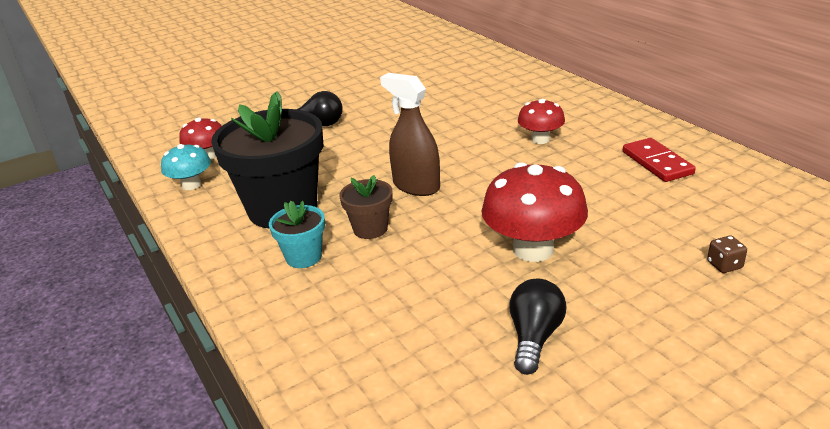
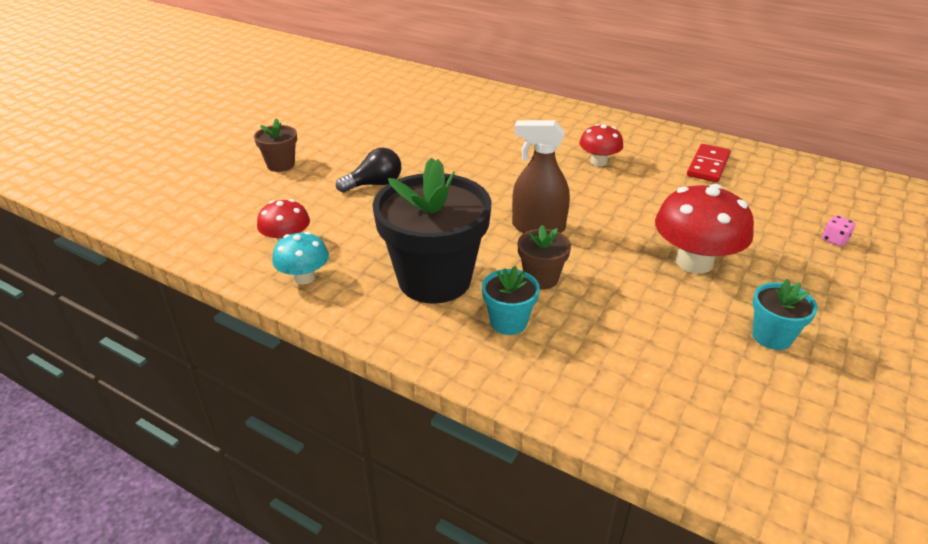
camera: 30 degrees left, 5 degrees up
(264, 97) = (281, 165): none -> brown flower pot
(534, 337) = (772, 336): black light bulb -> turquoise flower pot
(657, 163) = (708, 166): red domino -> red domino turned 75 degrees clockwise
(724, 265) = (834, 240): brown dice -> pink dice

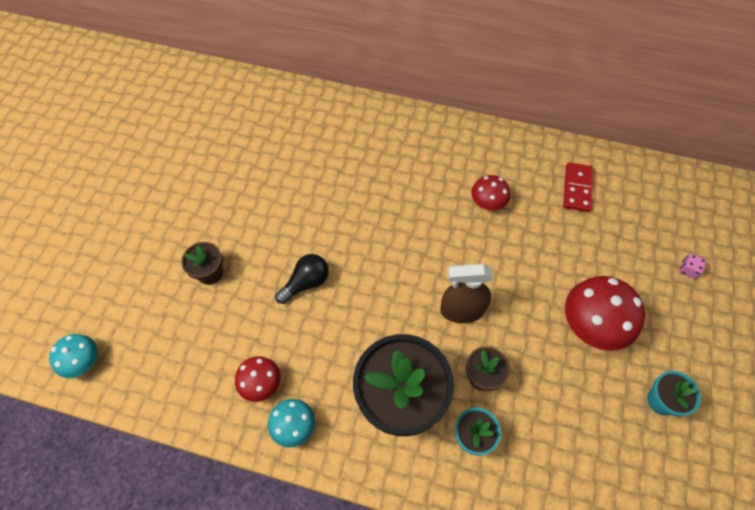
camera: 15 degrees left, 25 degrees up
(121, 199) = (84, 362): none -> turquoise mushroom

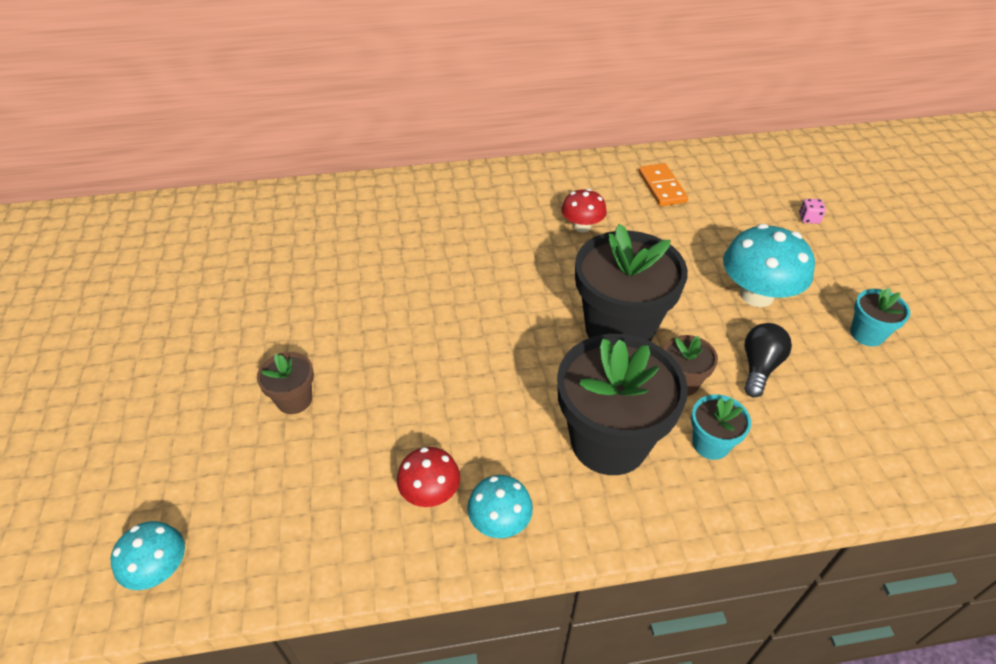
camera: 25 degrees left, 15 degrees down
(306, 283) = (425, 366): black light bulb -> black light bulb (759, 367)
(462, 310) = (619, 329): brown spray bottle -> black flower pot
(577, 188) = (661, 187): red domino -> orange domino
(591, 325) = (756, 295): red mushroom -> turquoise mushroom

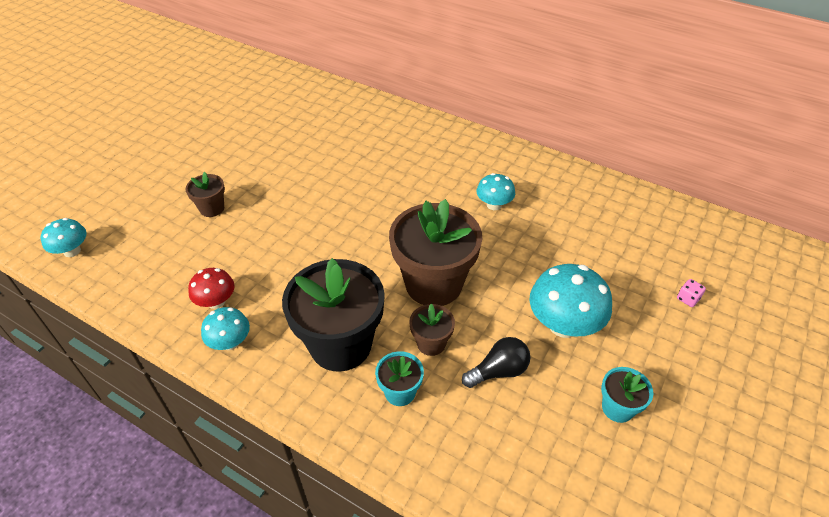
camera: 40 degrees right, 0 degrees up
(582, 226) = (494, 205): red mushroom -> turquoise mushroom
(619, 329) = (433, 284): black flower pot -> brown flower pot
(661, 187) = (590, 210): orange domino -> none

